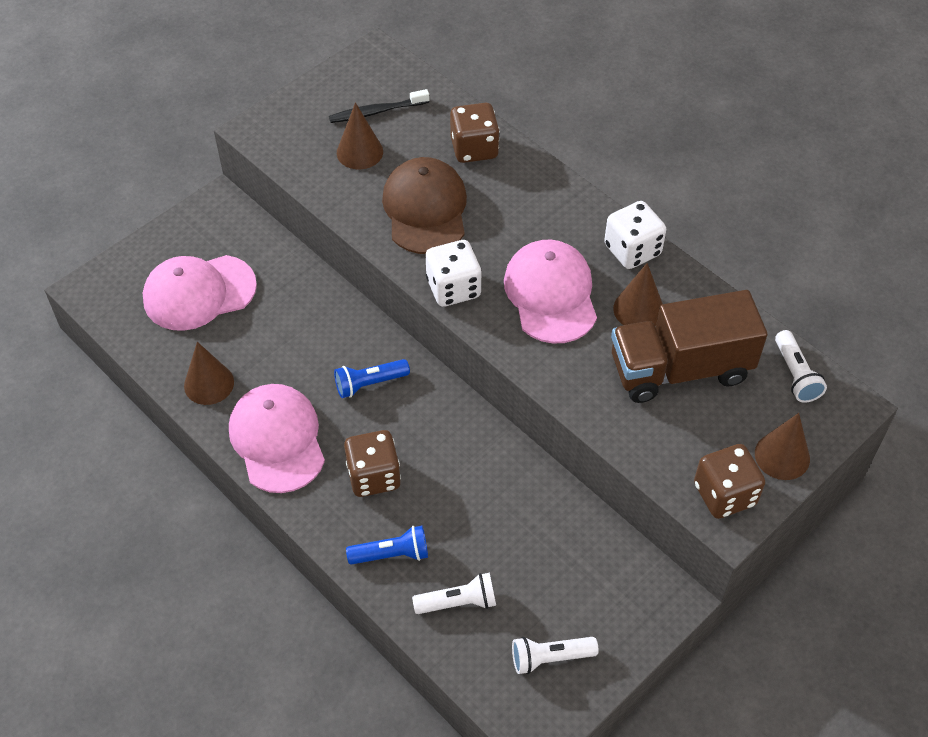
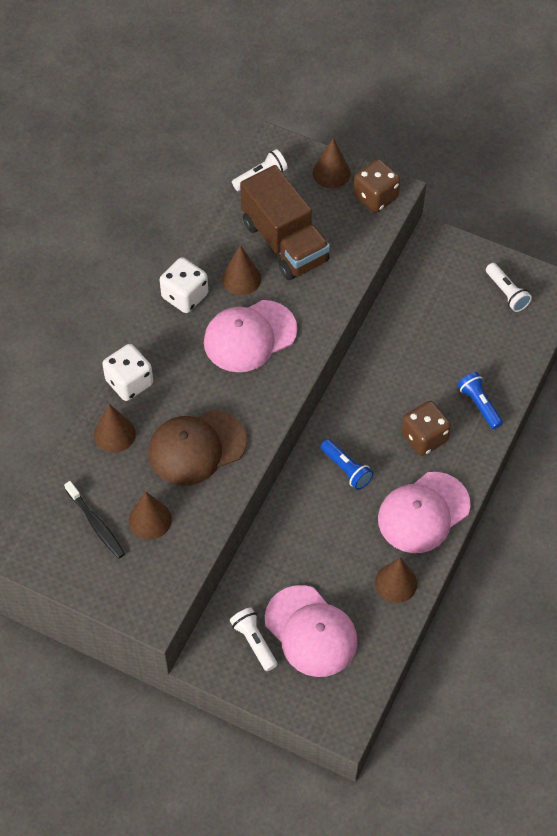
camera: 110 degrees left, 5 degrees up
(453, 288) = (270, 401): white dice -> white dice (129, 382)
(458, 602) = (494, 354): white flashlight -> white flashlight (254, 642)
(474, 148) = (114, 434): brown dice -> brown cone

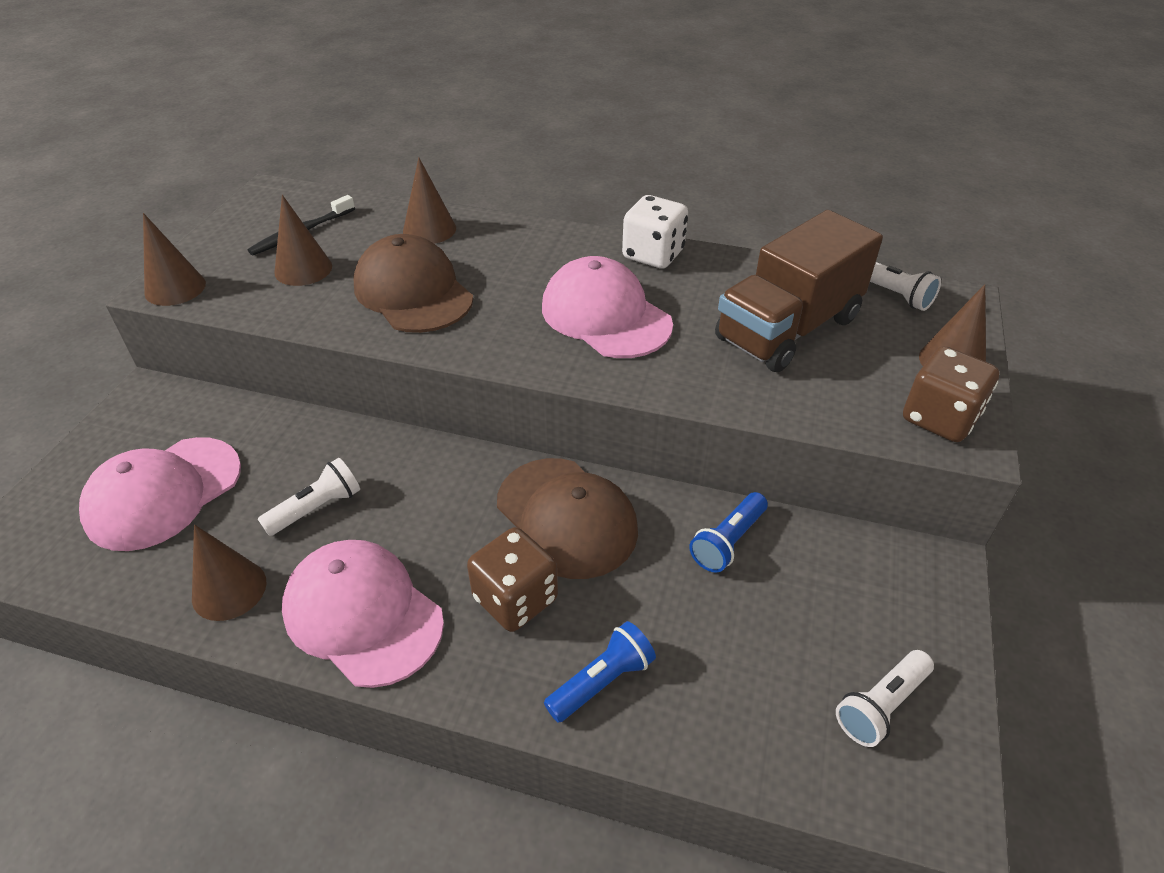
camera: 80 degrees right, 15 degrees down
(129, 382) = (507, 230): white dice -> none
(241, 278) = (702, 297): brown cone -> brown cone (175, 288)
(254, 642) = (161, 435): white flashlight -> white flashlight (316, 508)
(346, 469) = (443, 501): blue flashlight -> blue flashlight (728, 541)
(370, 405) = (566, 517): none -> brown cap

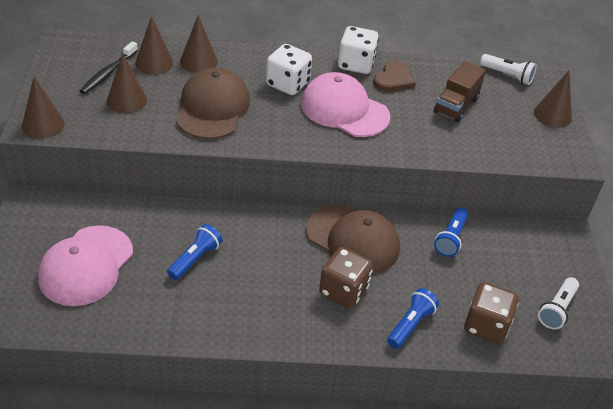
camera: 20 degrees left, 0 degrees up
(229, 589) = (167, 315): brown cone -> brown cone (154, 63)
(316, 508) = (195, 259): white flashlight -> blue flashlight
(363, 614) = (258, 314): pink cap -> none
(413, 292) = (212, 108): brown cap -> brown cap turned 60 degrees clockwise
(538, 271) = (287, 84): none -> white dice
(702, 280) = (394, 79): none -> brown heart
(788, 329) = (456, 105): brown truck -> brown truck, size x0.59
(939, 418) = (555, 149): brown dice -> brown dice (486, 325)

